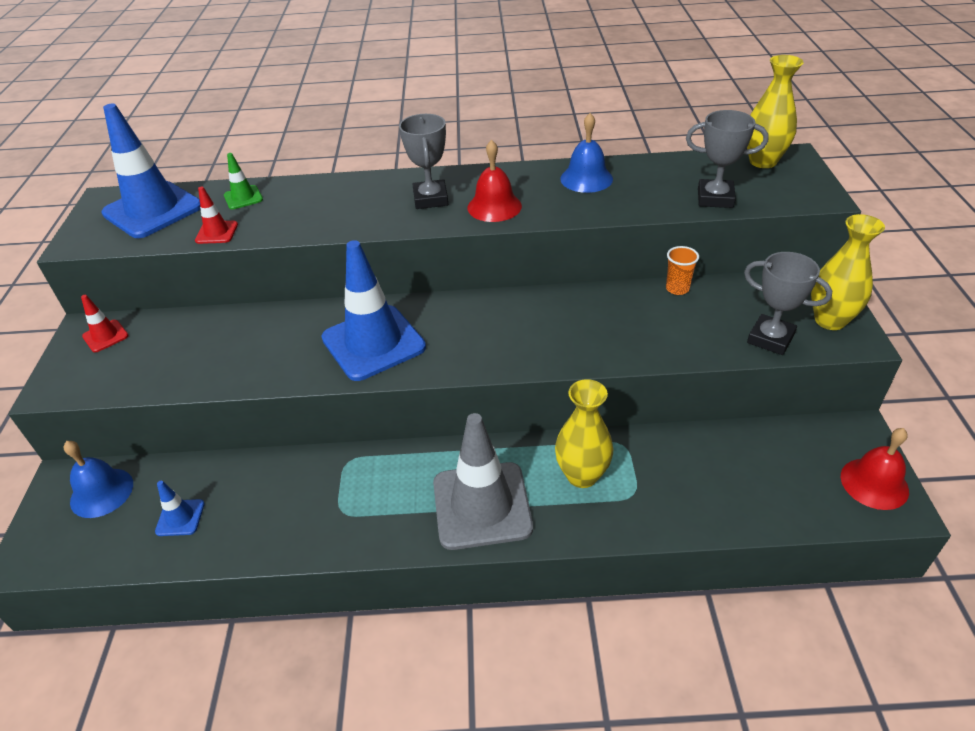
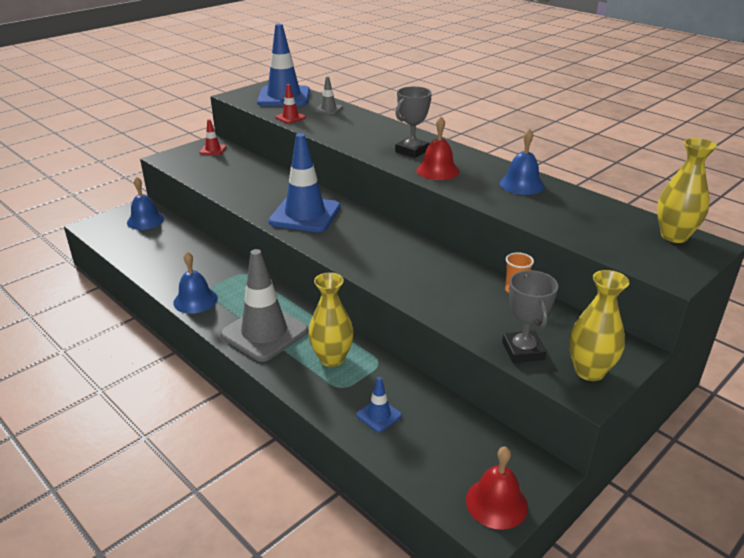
camera: 45 degrees right, 10 degrees down
(180, 518) = (153, 248): blue traffic cone -> blue traffic cone (379, 415)
(243, 197) = (328, 109): green traffic cone -> grey traffic cone
(348, 534) = (195, 300): none -> blue bell
(715, 198) = (586, 235): grey trophy -> none

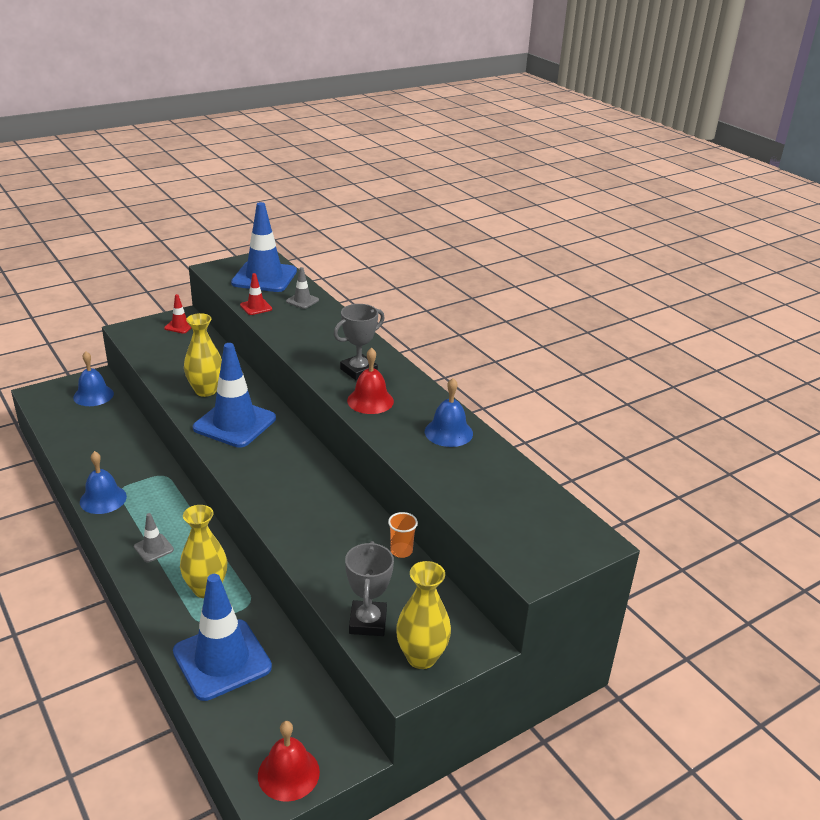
camera: 10 degrees right, 0 degrees up
(264, 333) = (153, 548): grey traffic cone -> grey traffic cone, size x0.45
(379, 415) = (222, 659): blue traffic cone -> blue traffic cone, size x2.23
(674, 236) = (568, 524): yellow vase -> yellow vase (205, 390)

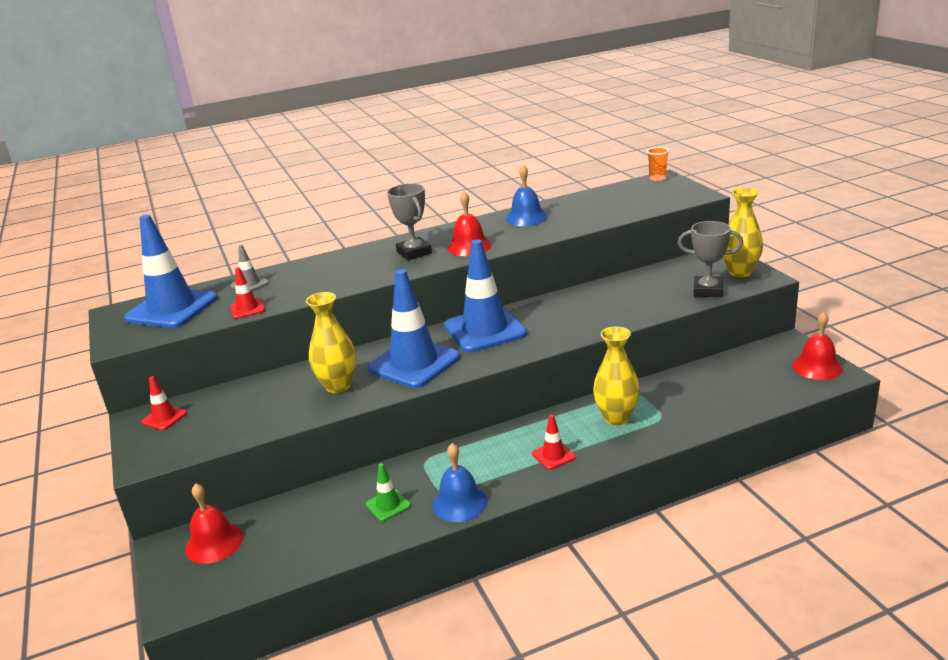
camera: 75 degrees left, 5 degrees down
(93, 395) = (214, 543): blue bell -> red bell
(111, 463) = (388, 505): none -> green traffic cone
(153, 548) = (553, 455): grey traffic cone -> red traffic cone
(222, 659) = (707, 403): blue traffic cone -> blue traffic cone (485, 330)
(401, 551) = (624, 279): orange cup -> orange cup (657, 178)

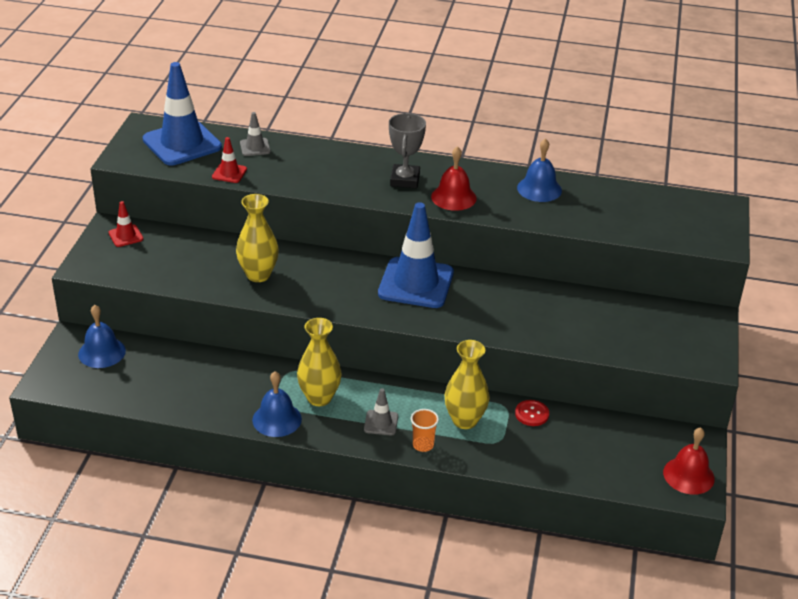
camera: 30 degrees right, 10 degrees up
(214, 543) = (102, 352): red bell -> blue bell
(388, 505) = (230, 391): green traffic cone -> none
(414, 363) = (330, 285): blue traffic cone -> none
(553, 455) = (381, 423): red traffic cone -> grey traffic cone
(657, 178) = (717, 203): orange cup -> orange cup (423, 445)
(659, 387) = (532, 414): none -> red button
(708, 290) = (642, 348): grey trophy -> none
(740, 272) = (699, 346): yellow vase -> yellow vase (319, 398)

